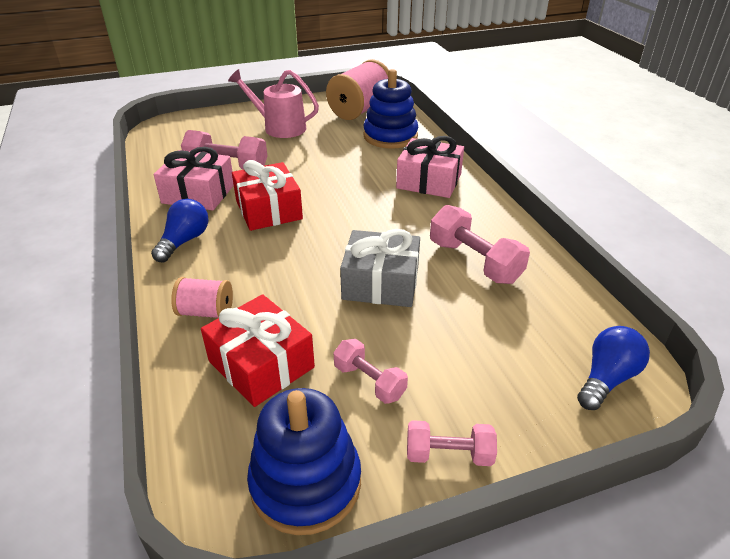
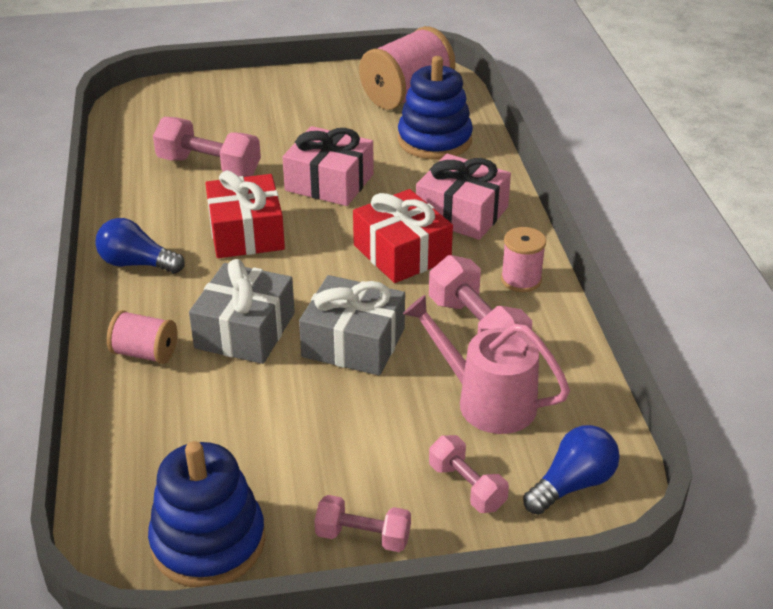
camera: 10 degrees right, 0 degrees up
(184, 241) = (137, 264): blue light bulb -> blue light bulb turned 105 degrees counterclockwise
(198, 194) = (166, 201): pink gift -> pink gift (329, 182)
(261, 364) = (192, 419): red gift -> red gift (402, 253)
(280, 127) = (291, 113): pink watering can -> pink watering can (487, 401)
(288, 283) = (245, 330): none -> grey gift
(369, 381) = (304, 452): pink dumbbell -> pink dumbbell (466, 486)
(492, 222) = (521, 280): none -> pink spool

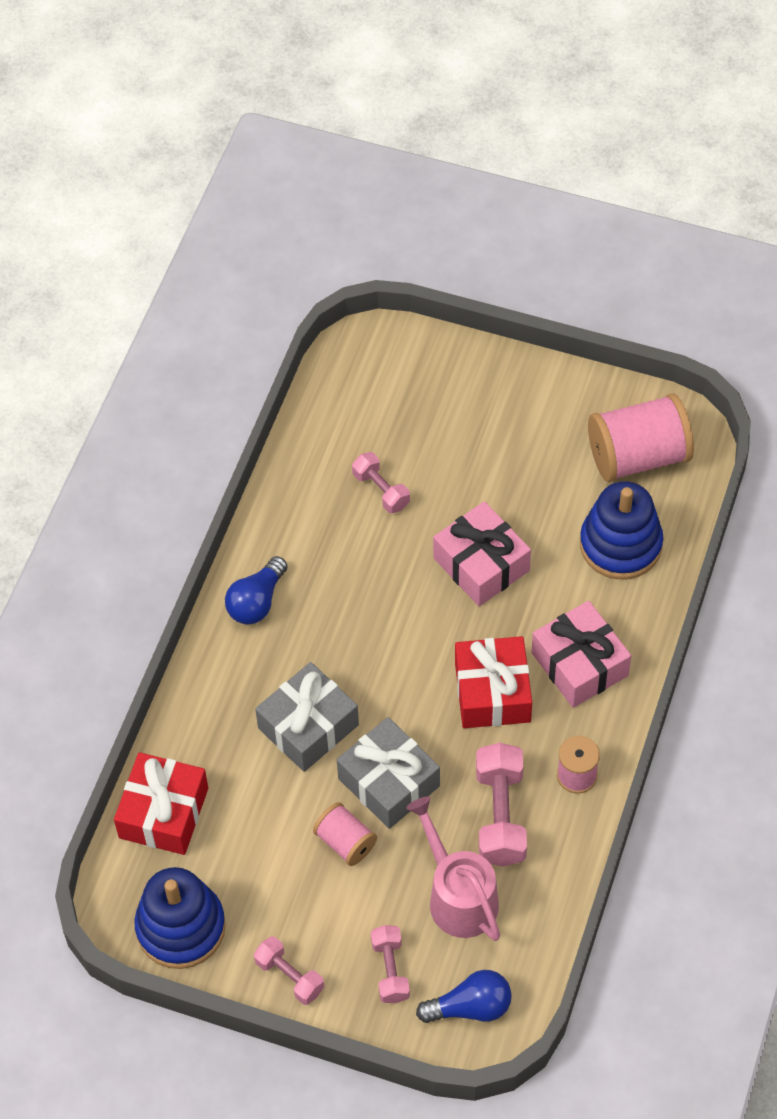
camera: 30 degrees right, 20 degrees up
(137, 264) = (257, 601): blue light bulb -> blue light bulb turned 105 degrees counterclockwise
(145, 353) = (217, 715): pink spool -> pink spool (345, 842)
(209, 166) = (381, 490): pink dumbbell -> pink dumbbell, size x0.61
(246, 233) = (369, 602): red gift -> red gift (164, 813)

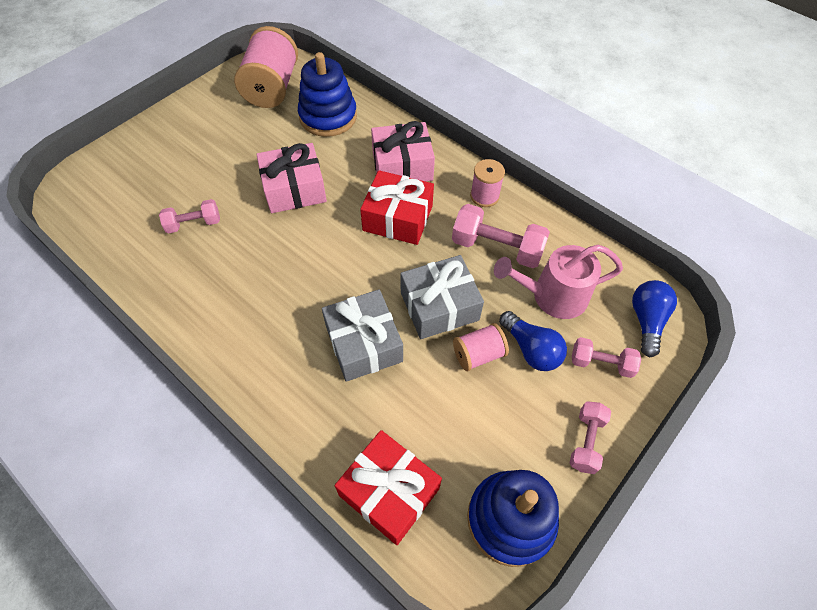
camera: 70 degrees left, 0 degrees up
(257, 601) = (230, 340): blue light bulb -> blue light bulb (531, 349)
(289, 976) = (586, 441): pink dumbbell -> pink dumbbell turned 45 degrees counterclockwise

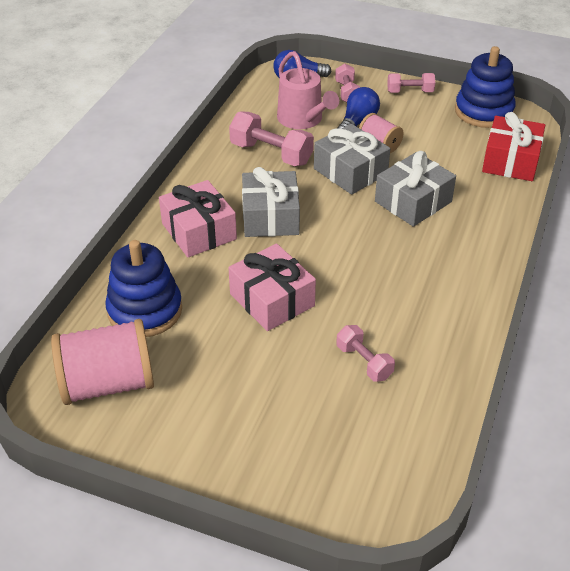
camera: 110 degrees left, 15 degrees down
(398, 218) = (270, 217): red gift -> grey gift
(484, 196) = (214, 171): pink spool -> none
(497, 248) = (271, 154): pink dumbbell -> pink dumbbell turned 60 degrees counterclockwise

